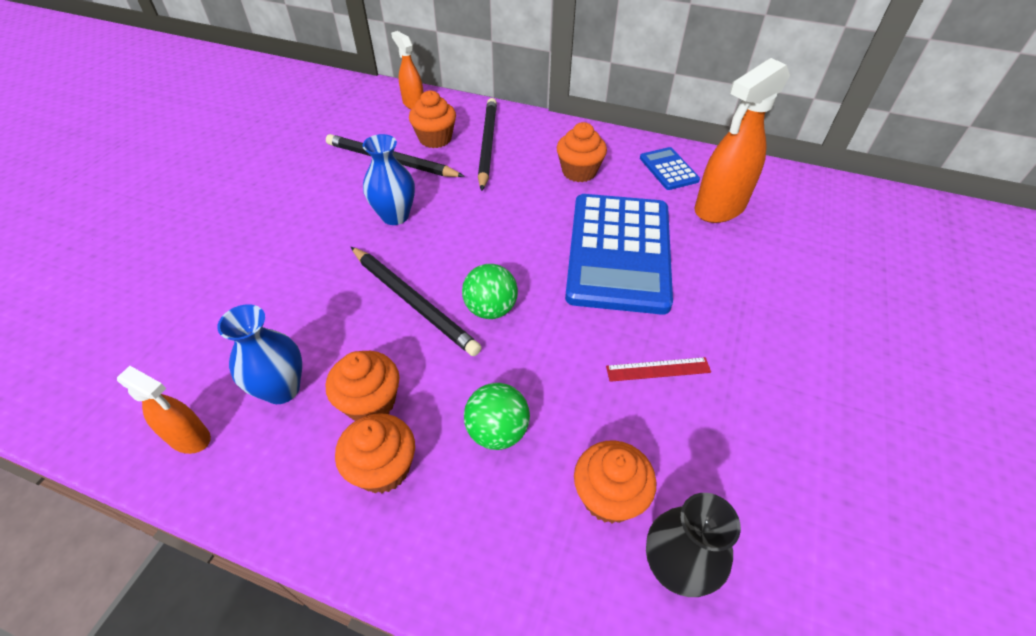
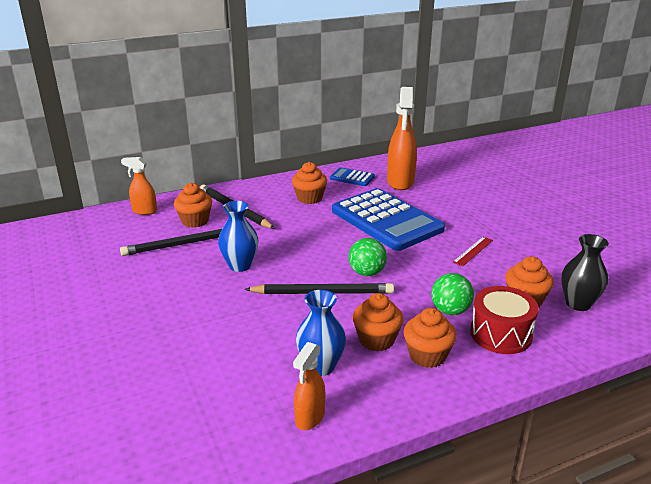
camera: 45 degrees left, 20 degrees down
(190, 438) = (309, 418): orange spray bottle -> orange spray bottle turned 135 degrees clockwise
(501, 516) = (500, 334): none -> red drum

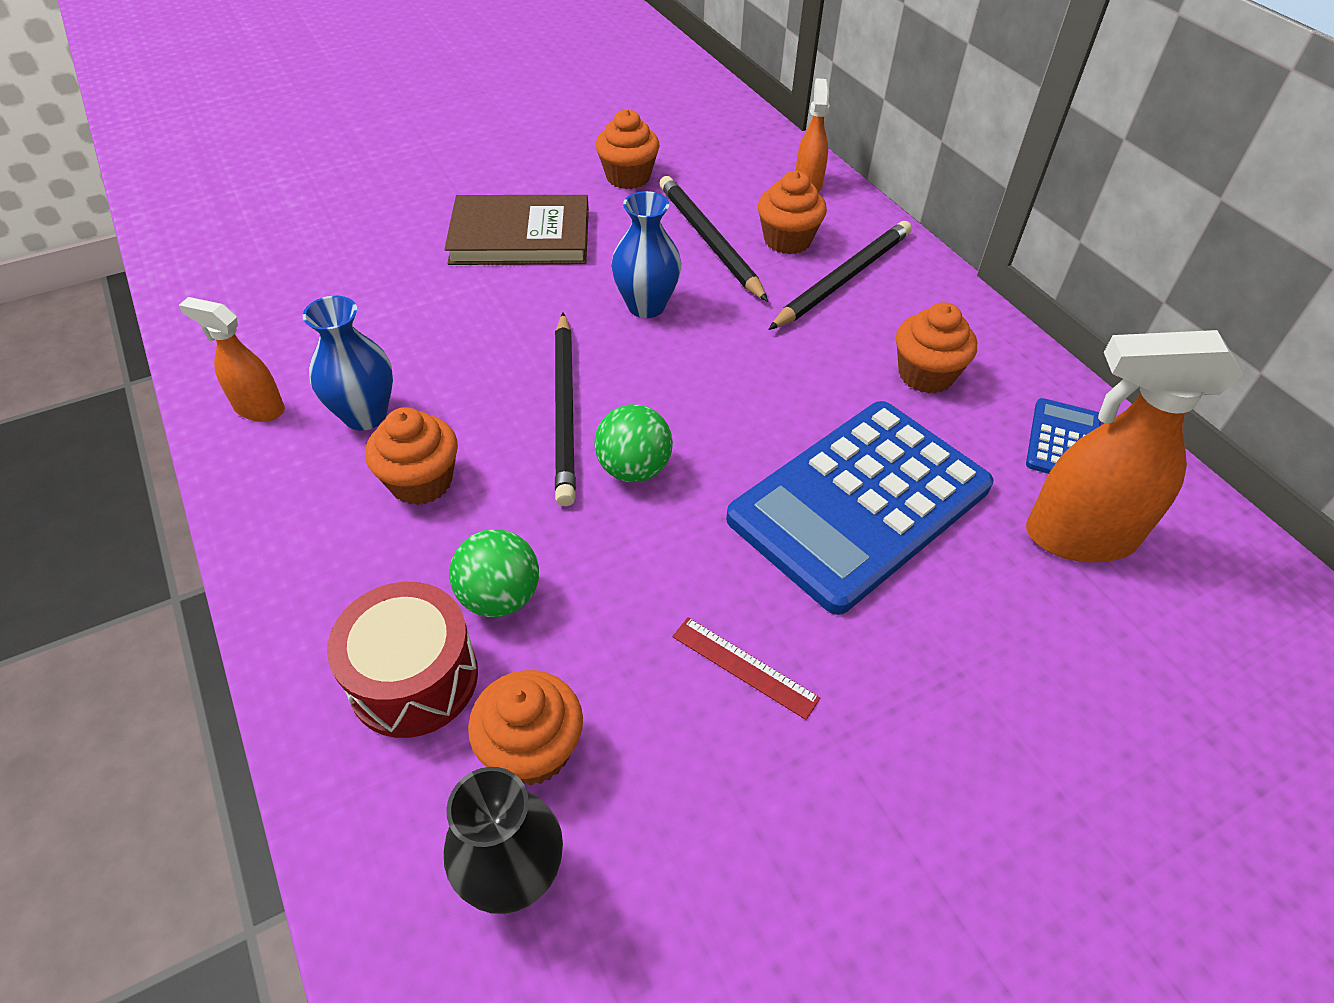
camera: 85 degrees right, 20 degrees up
(150, 311) = (520, 236): none -> brown book
(427, 356) = (367, 550): orange cupcake -> orange cupcake (628, 177)

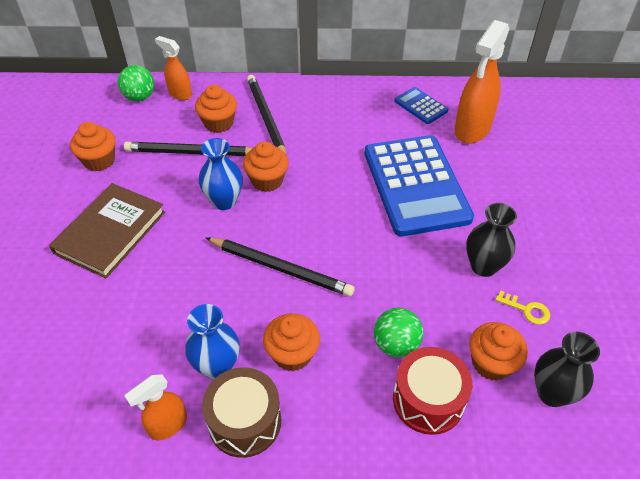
camera: 60 degrees left, 0 degrees up
(291, 477) = (245, 421): none -> brown drum
(634, 469) = (343, 257): green ball -> green ball (140, 97)
(685, 772) = (527, 310): none -> yellow key
(744, 667) = (483, 266): red ruler -> black vase
(925, 375) = (353, 125): orange cupcake -> orange cupcake (267, 180)

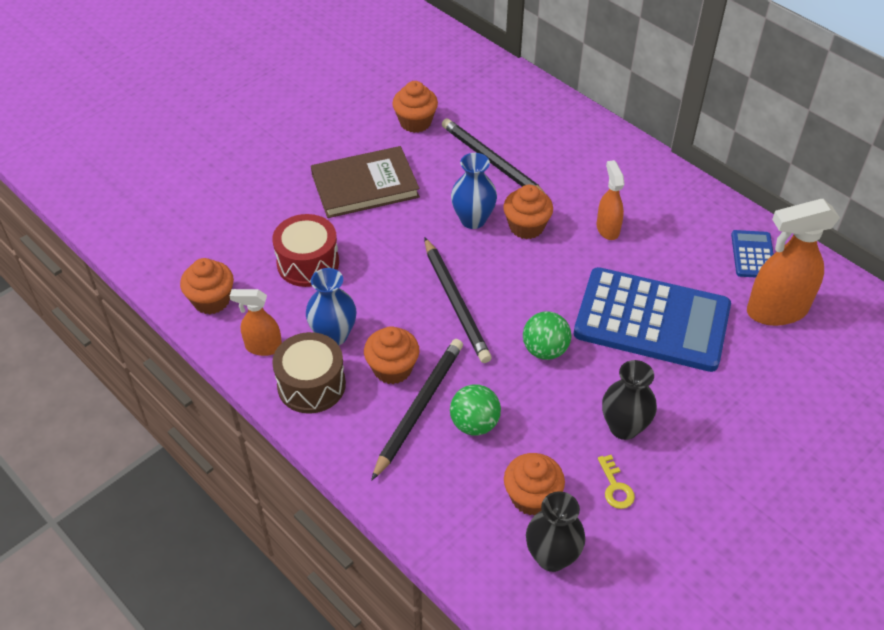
camera: 45 degrees right, 0 degrees up
(140, 97) = (503, 86): green ball -> green ball (545, 350)
(180, 94) = (540, 103): orange spray bottle -> orange spray bottle (607, 229)
(218, 123) = (543, 150): orange cupcake -> orange cupcake (211, 300)
(266, 118) = (589, 172): black pencil -> black pencil (418, 407)
(416, 185) = (652, 320): blue calculator -> blue calculator turned 105 degrees counterclockwise
(428, 400) = (450, 478): red drum -> red drum (308, 263)

